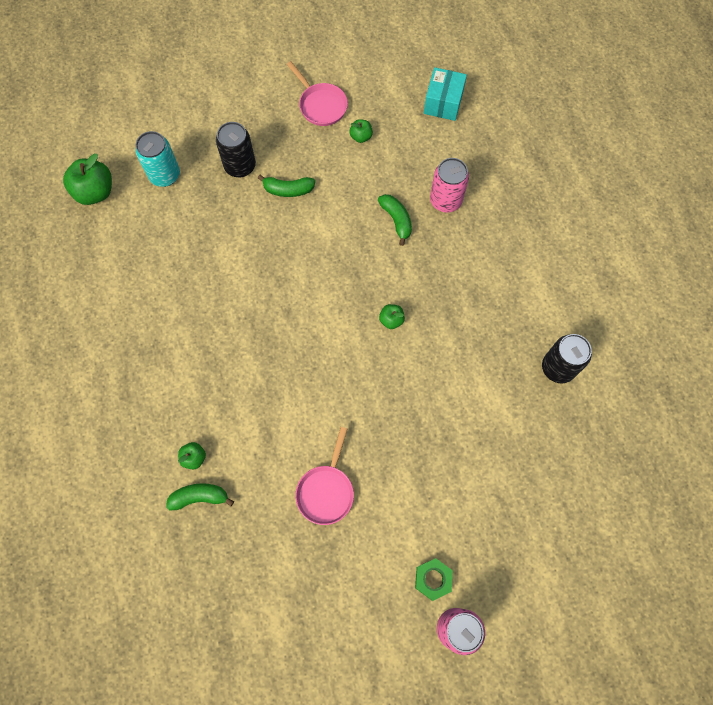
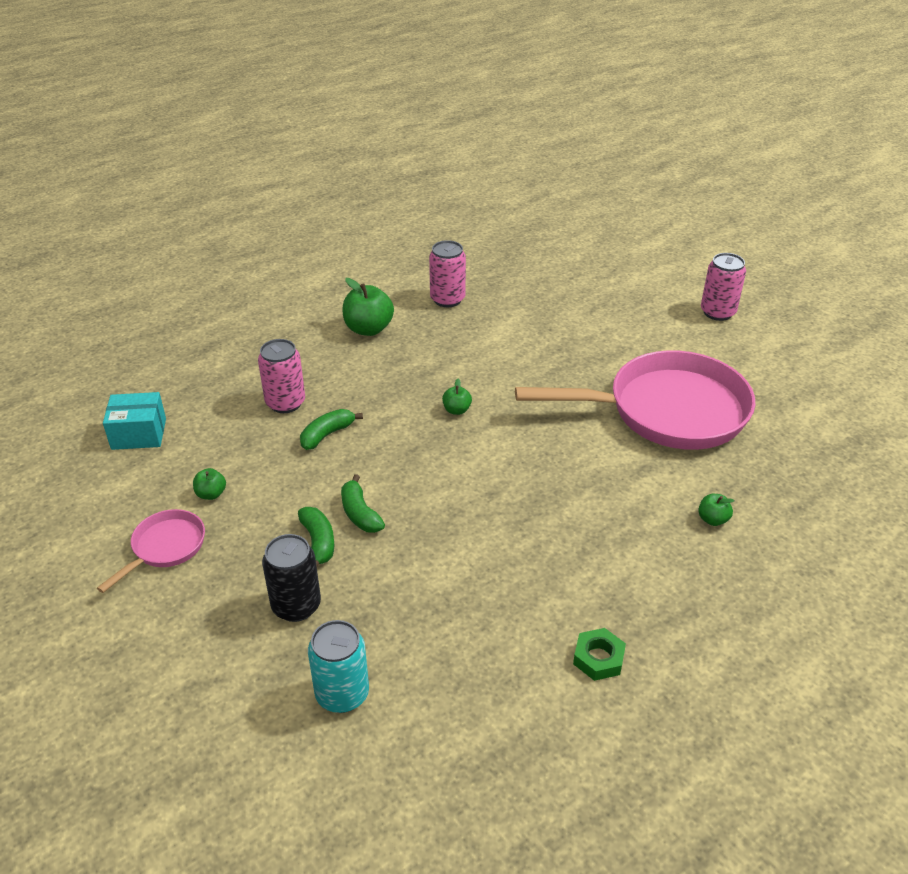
camera: 110 degrees left, 30 degrees down
(95, 192) = (407, 782): green apple -> green apple (368, 329)
(199, 497) = (749, 501): green banana -> green banana (360, 513)
(326, 491) = (667, 411): pink pan -> pink pan, size x2.22
(433, 579) = (690, 331): green nut -> green nut (598, 658)
(558, 368) = (447, 299): black can -> pink can

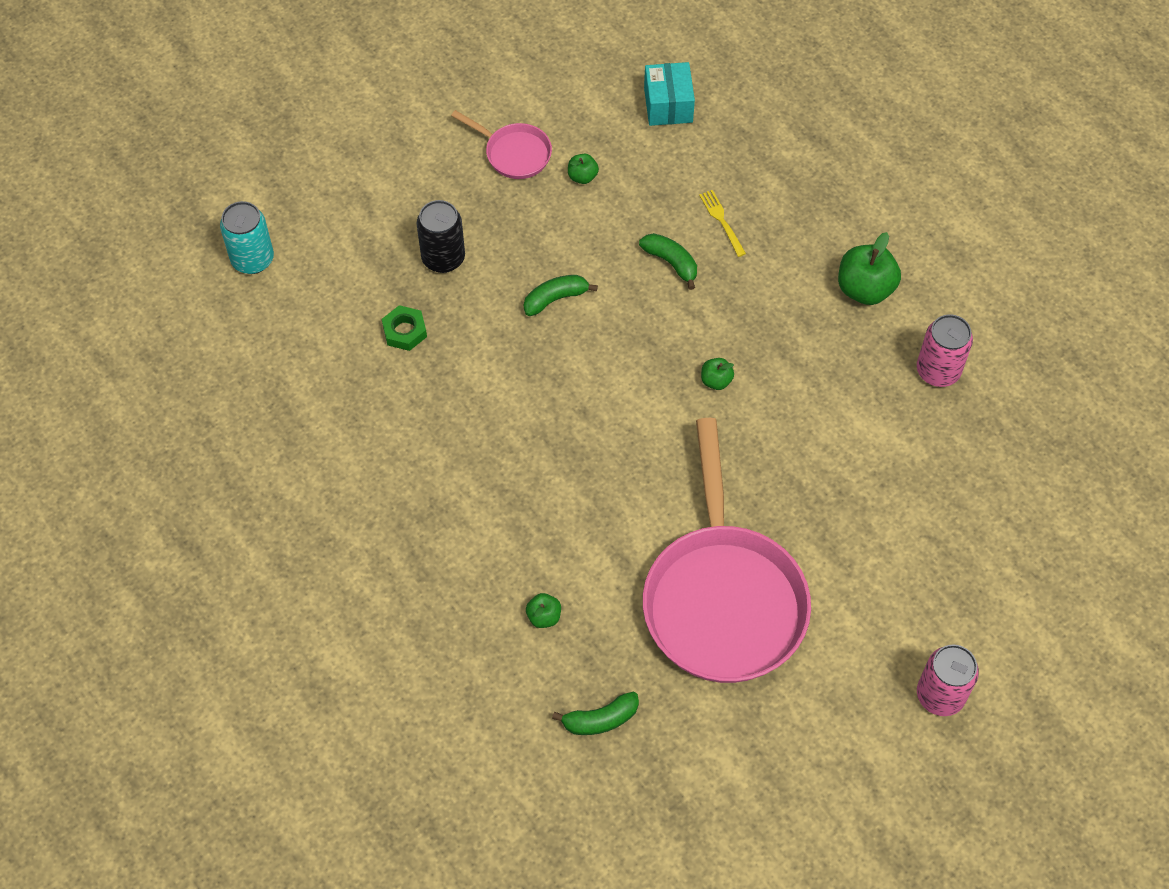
camera: 90 degrees right, 20 degrees up
(285, 403) = (722, 221): pink can -> yellow fork
(318, 542) = (518, 268): green banana -> green banana (600, 719)
(342, 694) = (349, 299): turquoise can -> turquoise can (252, 259)
(598, 658) = (373, 490): green nut -> green nut (405, 331)

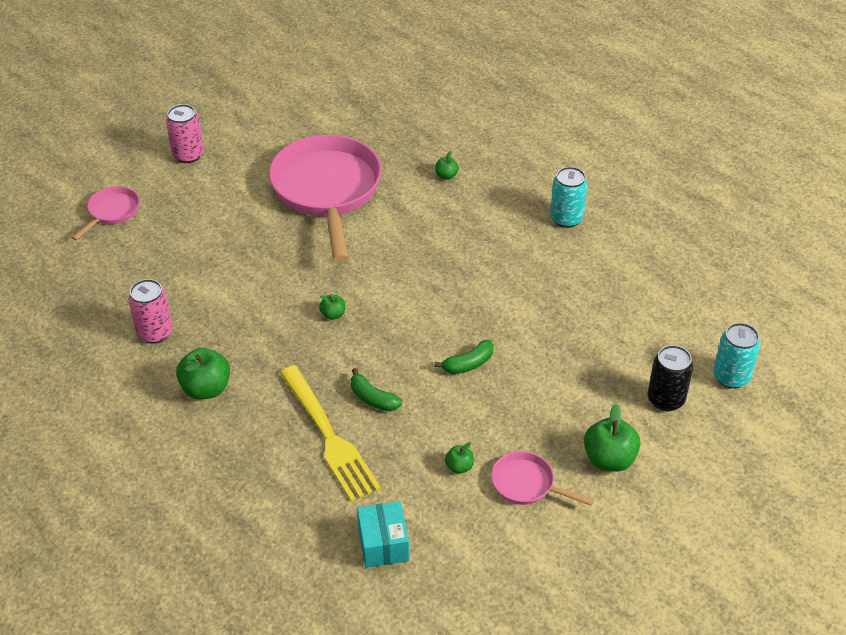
camera: 175 degrees right, 15 degrees down
(385, 518) = (566, 218): none -> turquoise can
(405, 331) = (586, 332): green nut -> none
(421, 173) = (609, 459): none -> green apple
(443, 258) = (569, 389): black can -> black can (665, 399)
(600, 719) = (403, 133): green banana -> none
(722, 221) = (329, 436): yellow fork -> yellow fork, size x2.37
(1035, 581) = (112, 212): none -> pink pan

